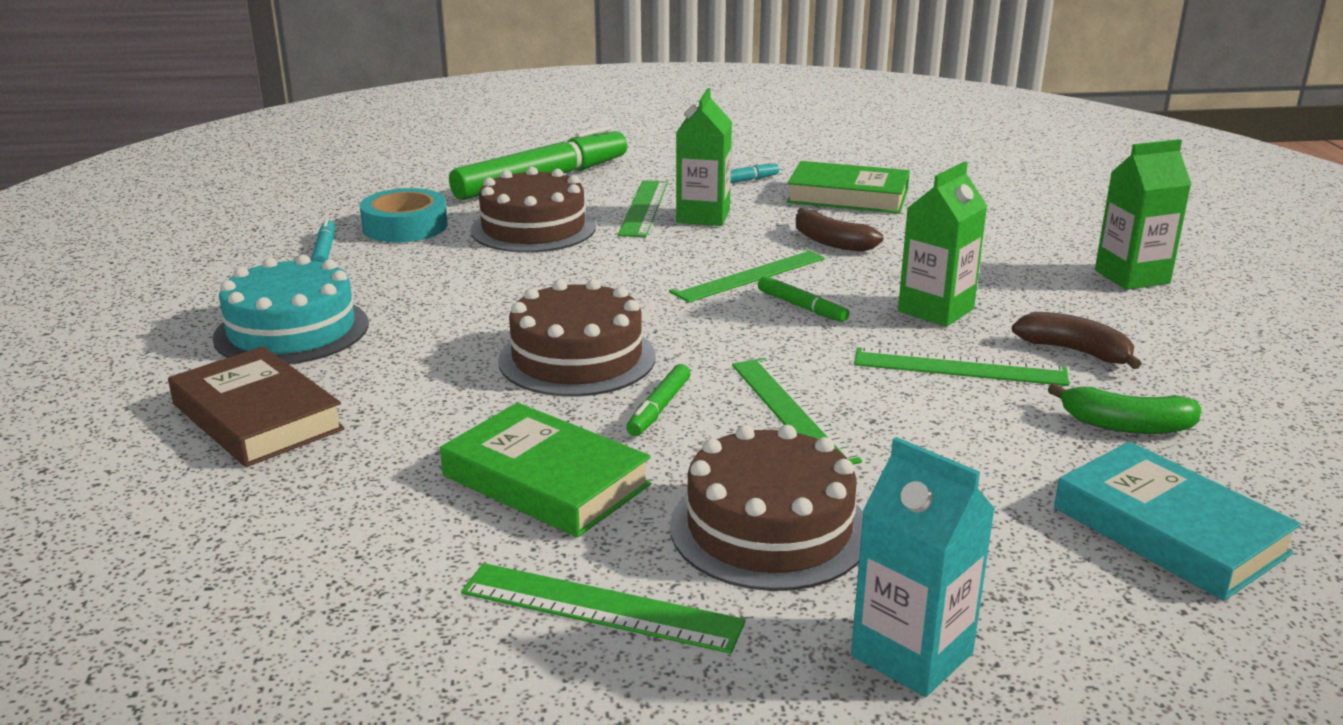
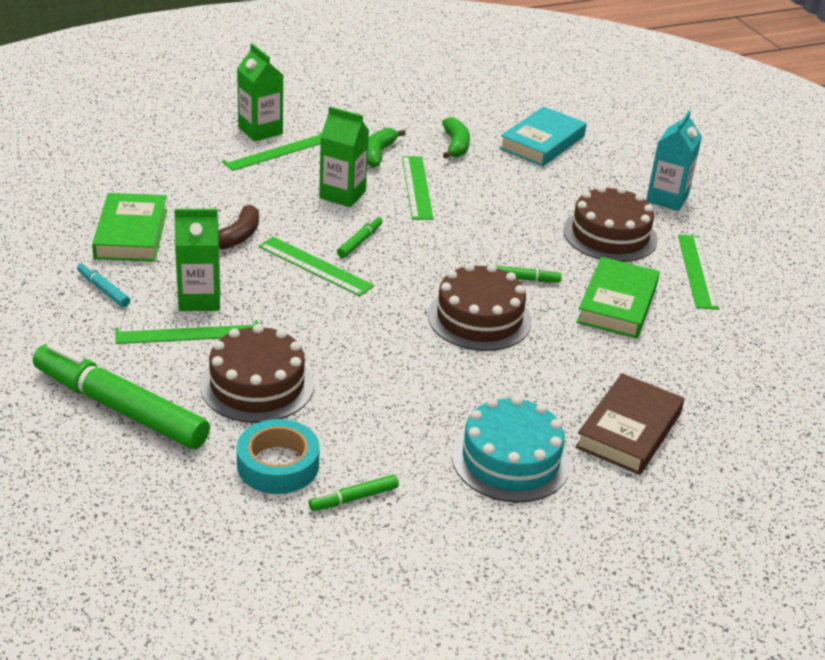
camera: 110 degrees left, 10 degrees up
(325, 250) = (353, 498): turquoise marker -> green marker
(792, 410) = (498, 236): green ruler -> green ruler (276, 151)
(1075, 351) = (378, 154): brown banana -> green banana

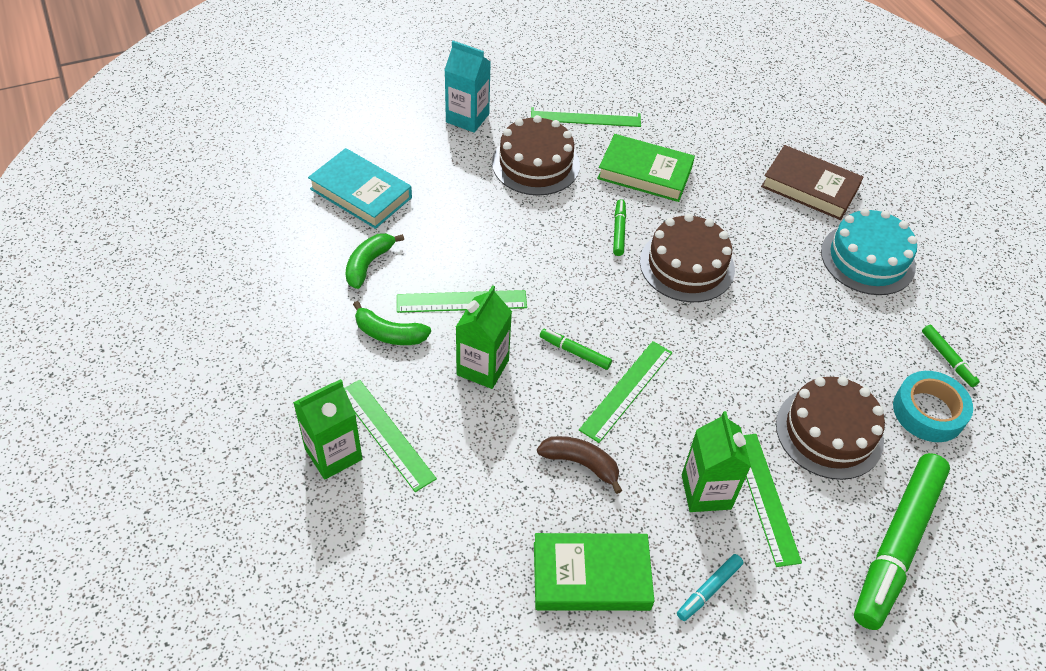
camera: 90 degrees left, 15 degrees up
(455, 145) = (368, 264): green banana -> green banana turned 60 degrees counterclockwise

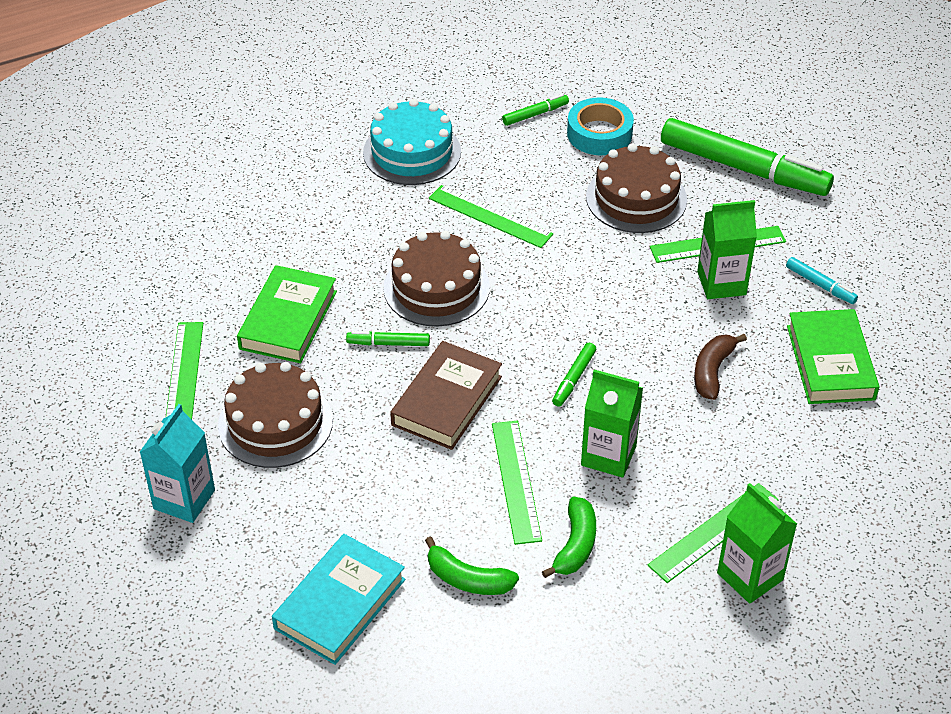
camera: 90 degrees left, 5 degrees down
(626, 390) = (616, 337): green ruler -> green ruler (490, 216)
(809, 187) = (306, 185): brown book -> brown book (447, 401)

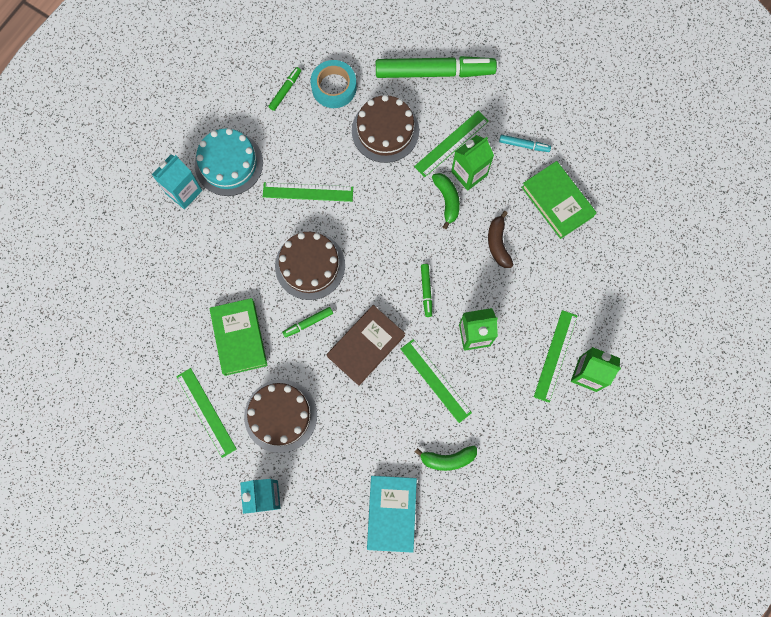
camera: 30 degrees left, 30 degrees up
(336, 156) = (184, 192): none -> turquoise carton
(447, 401) = (366, 346): brown book -> brown book turned 45 degrees clockwise
(575, 545) = (490, 405): green banana -> green banana (447, 200)

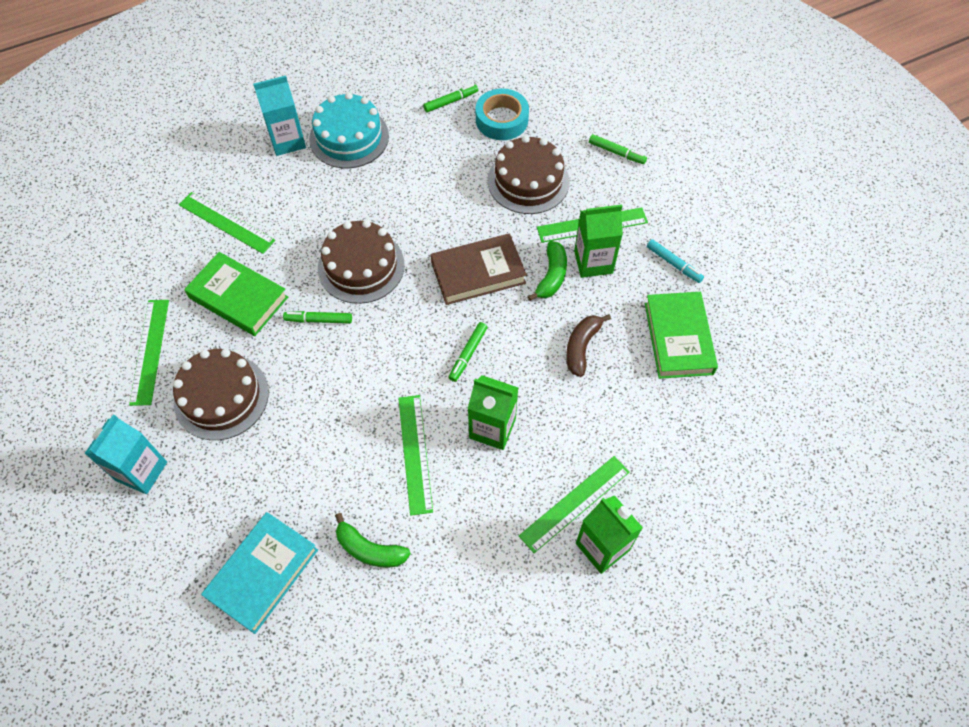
camera: 30 degrees right, 15 degrees down
(239, 338) = (238, 297): green book -> green book turned 75 degrees counterclockwise
(308, 192) = (409, 198): green ruler -> green ruler (226, 222)
(366, 346) = (363, 375): brown book -> brown book (478, 273)
(434, 72) = (616, 153): green marker -> green marker, size x0.42

